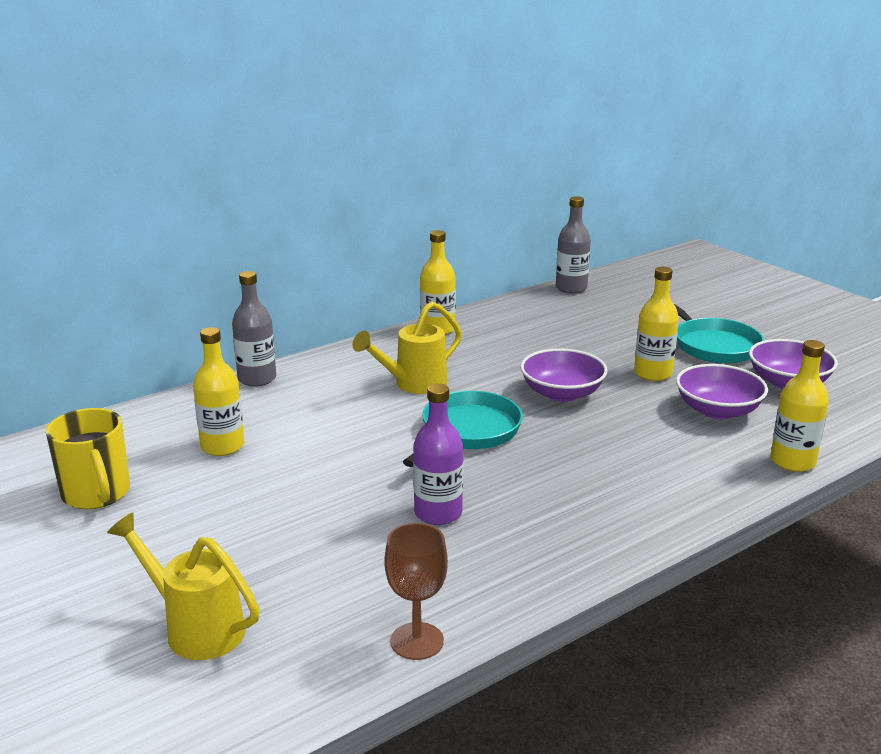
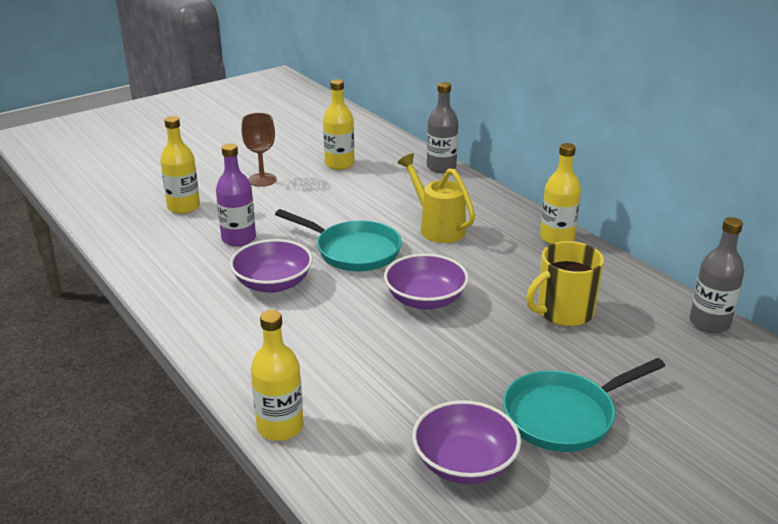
camera: 90 degrees right, 5 degrees up
(96, 493) = (288, 136): yellow mug -> yellow mug (563, 312)
(196, 628) = (150, 173): yellow watering can -> none
(417, 641) = (108, 232): brown goblet -> brown goblet (262, 180)
(652, 373) = (476, 359): yellow bottle -> yellow bottle (184, 207)
(718, 410) = (391, 393): purple bowl -> purple bowl (273, 283)

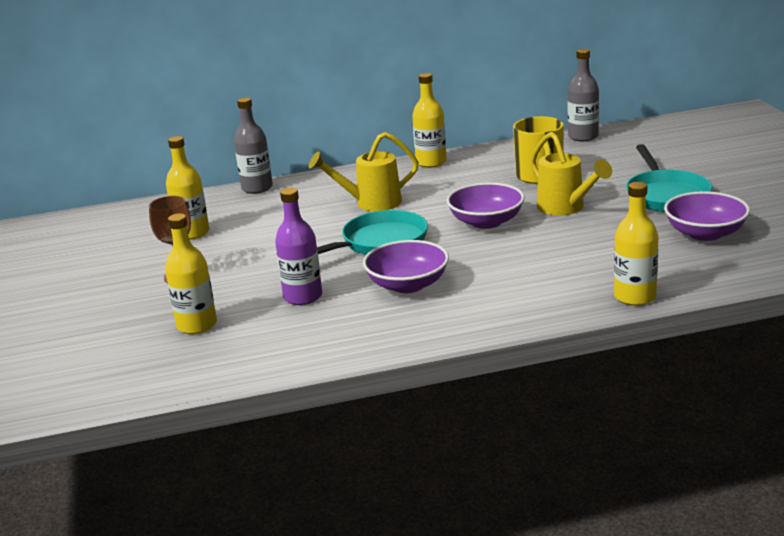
camera: 65 degrees left, 5 degrees down
(485, 344) = (565, 208): none -> yellow watering can

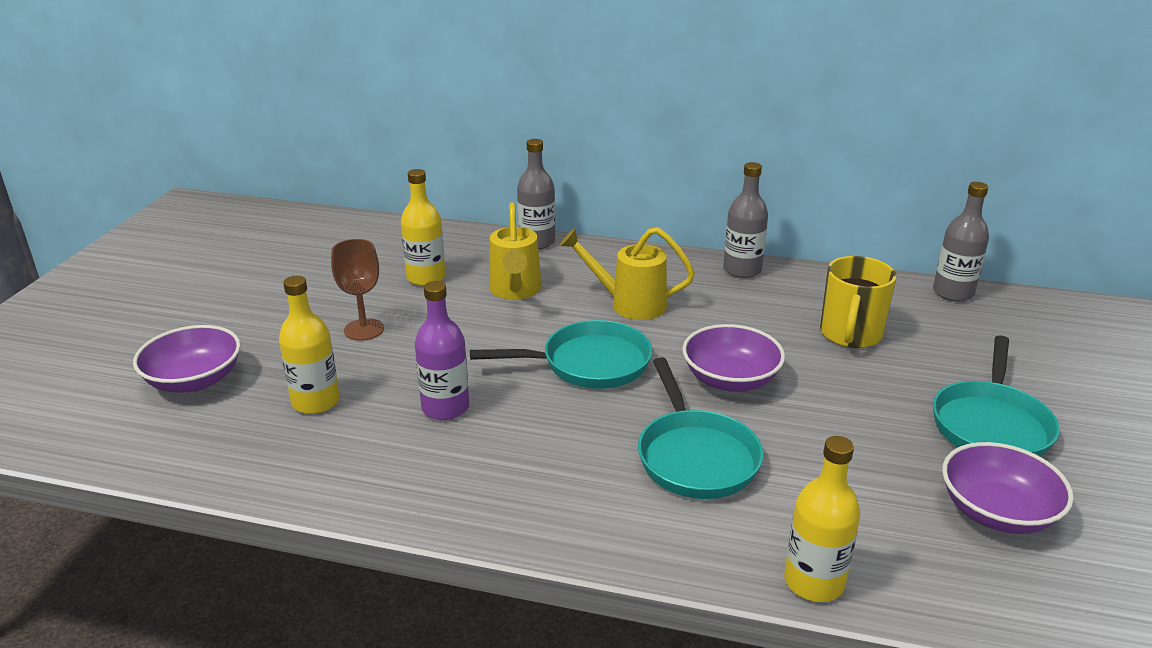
camera: 25 degrees right, 5 degrees up
(407, 285) = (564, 438): purple bowl -> purple bowl (194, 380)
(431, 162) = (742, 270): yellow bottle -> grey bottle
(505, 266) = (695, 457): none -> turquoise pan
(565, 208) = (842, 395): yellow watering can -> yellow watering can (515, 291)

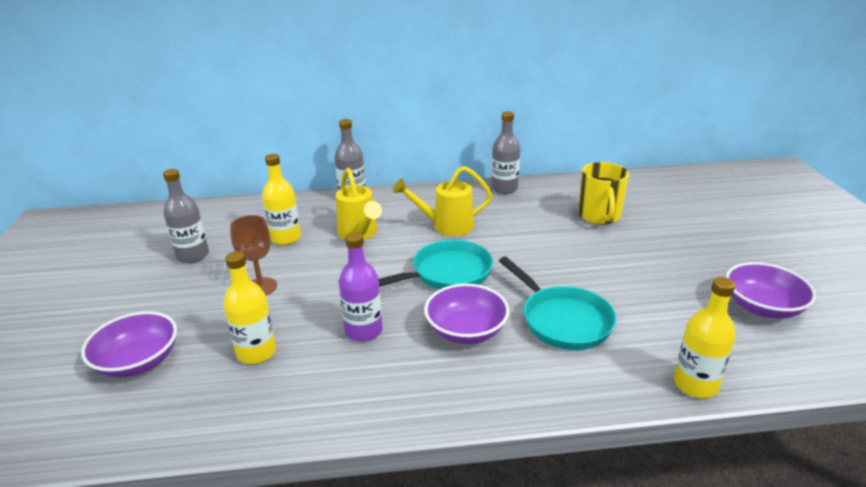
camera: 20 degrees left, 0 degrees up
(730, 379) = (547, 262): purple bowl -> purple bowl (466, 331)
(953, 293) = (639, 177): grey bottle -> grey bottle (193, 255)
(990, 425) = (719, 253): turquoise pan -> none

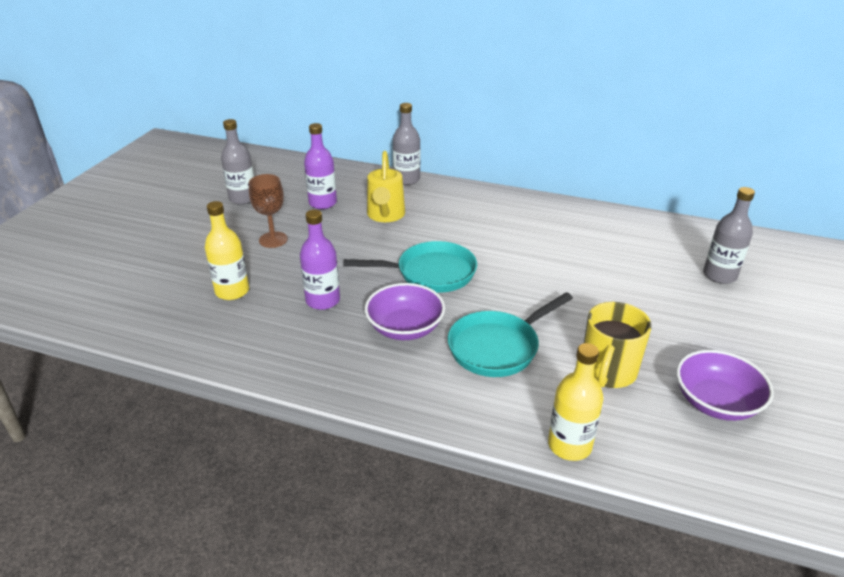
camera: 25 degrees right, 5 degrees up
(138, 362) = (150, 271): purple bowl -> none
(286, 238) = (322, 203): yellow bottle -> purple bottle
(446, 226) = (467, 230): yellow watering can -> none
(504, 188) = (555, 207): grey bottle -> grey bottle (719, 275)
(562, 320) = (497, 347): turquoise pan -> turquoise pan turned 60 degrees clockwise
(599, 216) = (628, 260): yellow mug -> yellow mug (607, 371)

